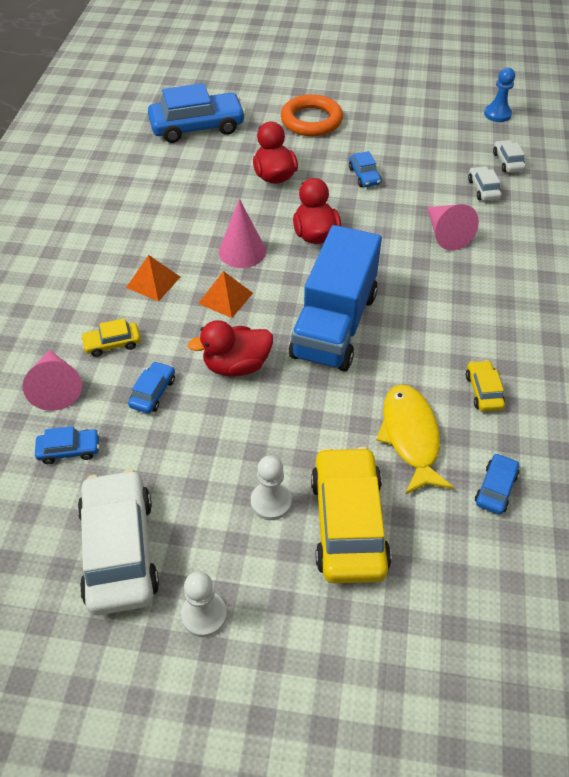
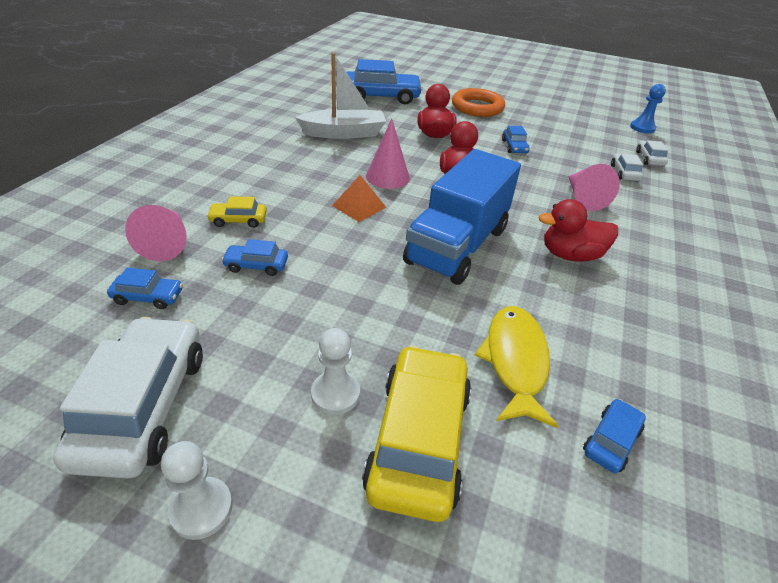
camera: 10 degrees right, 10 degrees down
(153, 282) = (298, 183): orange pyramid -> none
(153, 392) = (256, 265): blue car -> blue car turned 120 degrees counterclockwise
(175, 197) = (344, 133): none -> white boat
(236, 366) = (348, 259): red duck -> red duck (570, 255)
(483, 391) = (607, 334): yellow car -> none

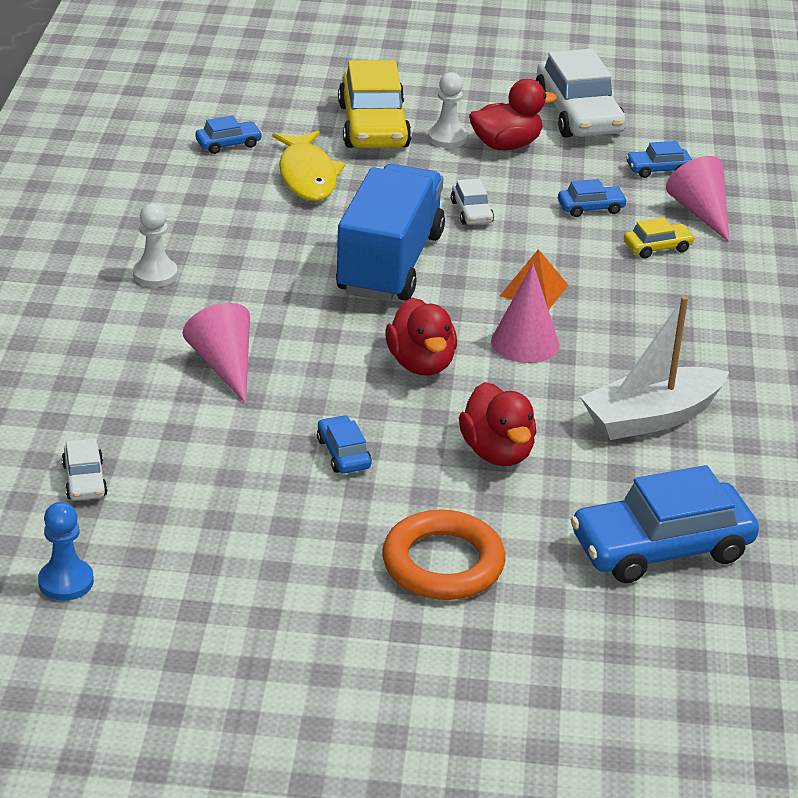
camera: 165 degrees right, 5 degrees down
(201, 509) = (493, 85): white pawn -> white pawn (155, 274)
(570, 255) = (251, 276): red duck -> red duck (506, 145)
(611, 441) = (228, 144): blue car -> blue car turned 135 degrees counterclockwise
(624, 173) = (145, 432): white car -> white car (471, 212)

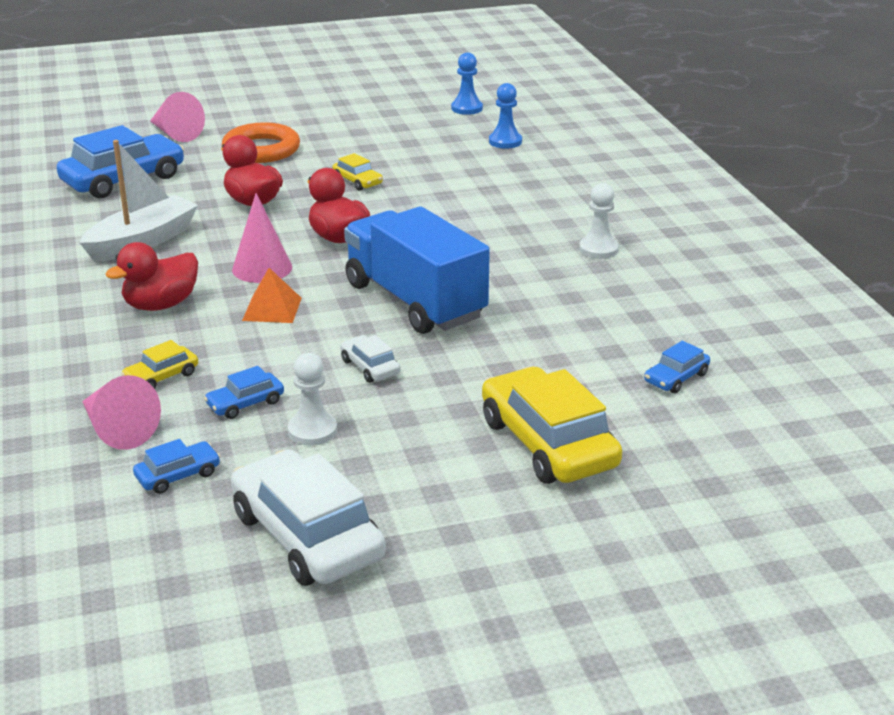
camera: 160 degrees right, 5 degrees down
(84, 480) = (505, 141): white car -> blue pawn
(224, 365) = (482, 207): pink cone -> pink cone (175, 133)
(307, 176) = (562, 363): yellow fish -> none
(343, 453) = (357, 181): blue car -> yellow car
(390, 263) = (415, 301): blue truck -> blue truck turned 150 degrees clockwise
(447, 138) = (452, 451): white pawn -> white pawn (312, 431)
(506, 145) = (377, 460): red duck -> red duck (161, 305)

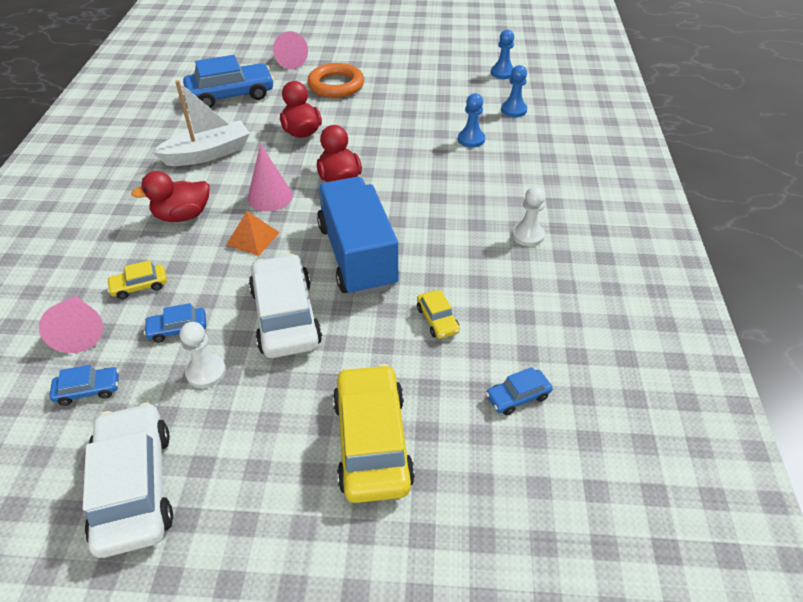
camera: 20 degrees right, 15 degrees up
(357, 181) = (384, 128): yellow car -> yellow car (437, 320)
(370, 367) = (286, 316): white car -> white car, size x2.13
(473, 176) = (471, 139): none -> blue pawn

